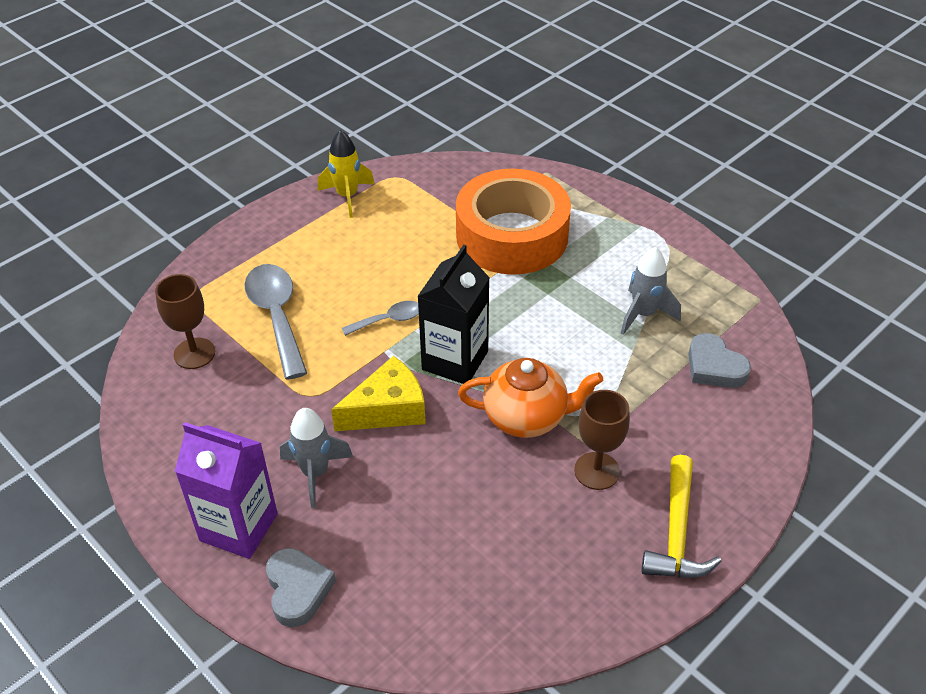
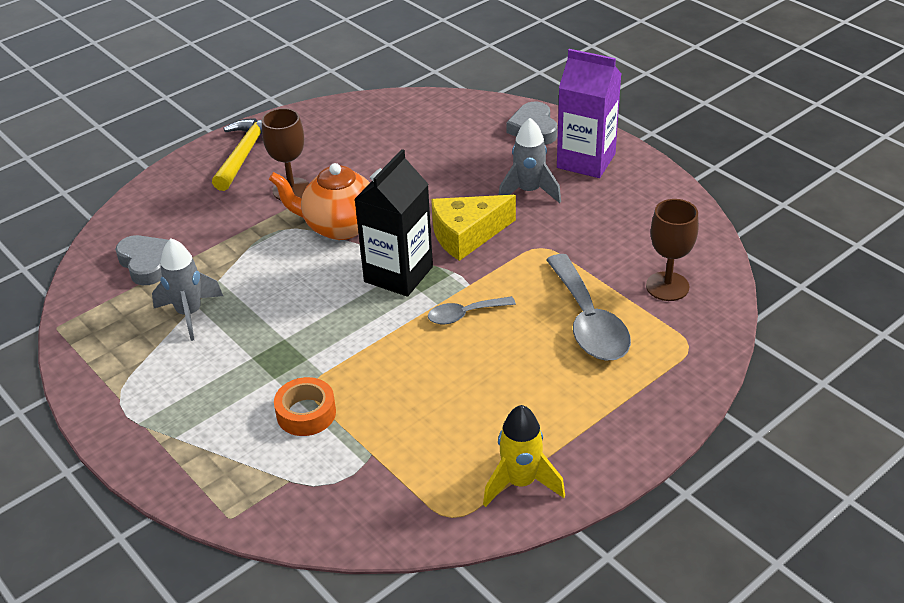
camera: 175 degrees left, 5 degrees down
(512, 236) = (306, 413): orange tape -> orange tape, size x0.41

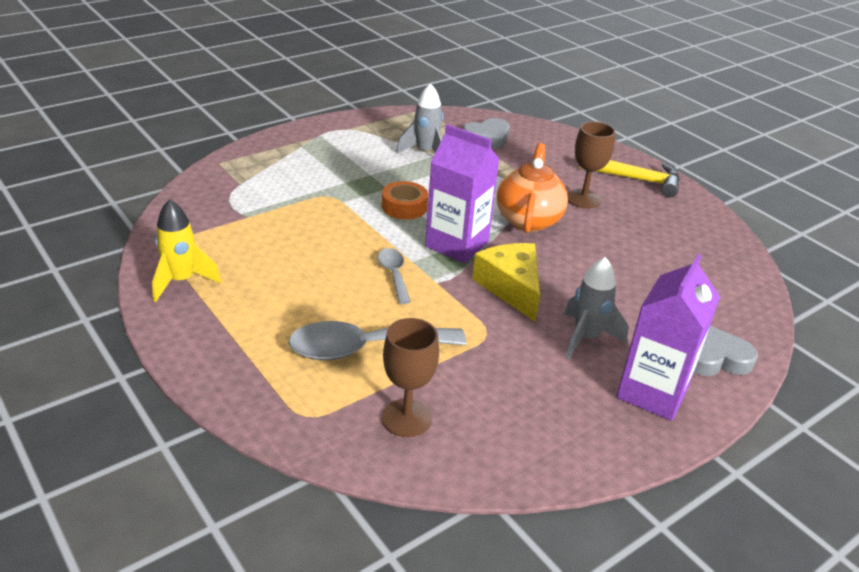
camera: 90 degrees right, 5 degrees down
(306, 413) = (302, 193): orange tape -> orange tape (404, 207)
(398, 274) = (457, 244): black carton -> purple carton

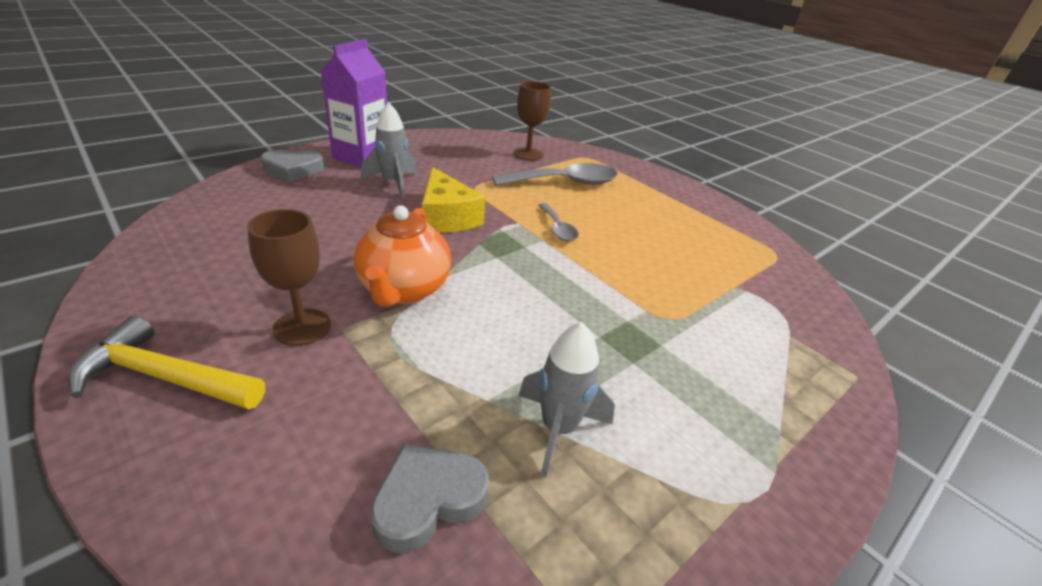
camera: 175 degrees right, 0 degrees up
(181, 281) = (730, 225): yellow rocket -> none
(404, 207) = (567, 305): orange tape -> none
(457, 244) = (498, 257): purple carton -> none

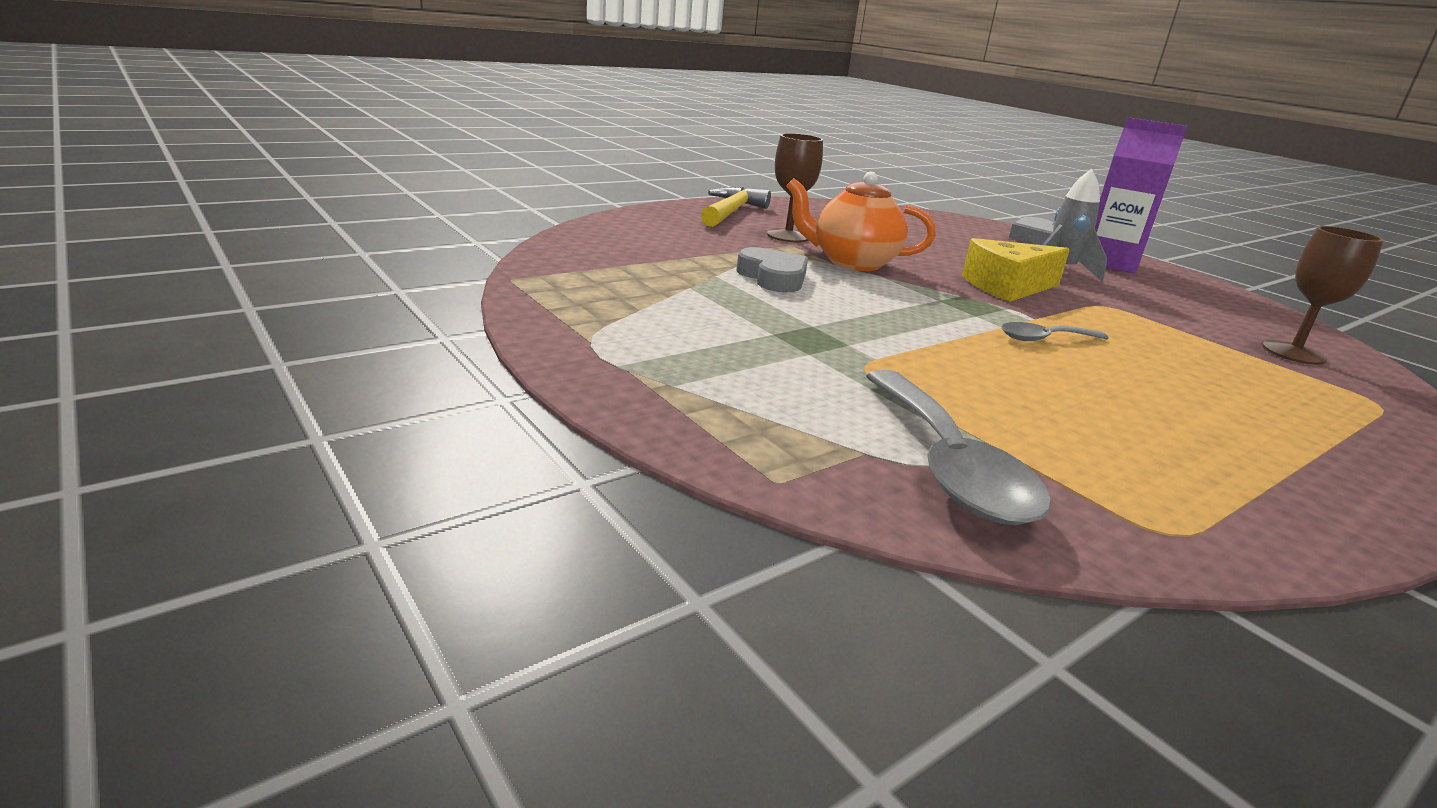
camera: 95 degrees right, 10 degrees down
(428, 500) = (627, 254): grey heart -> grey heart (773, 277)
(558, 428) = (683, 292): grey rocket -> none
(564, 183) = (1216, 365): grey spoon -> grey spoon (948, 464)

